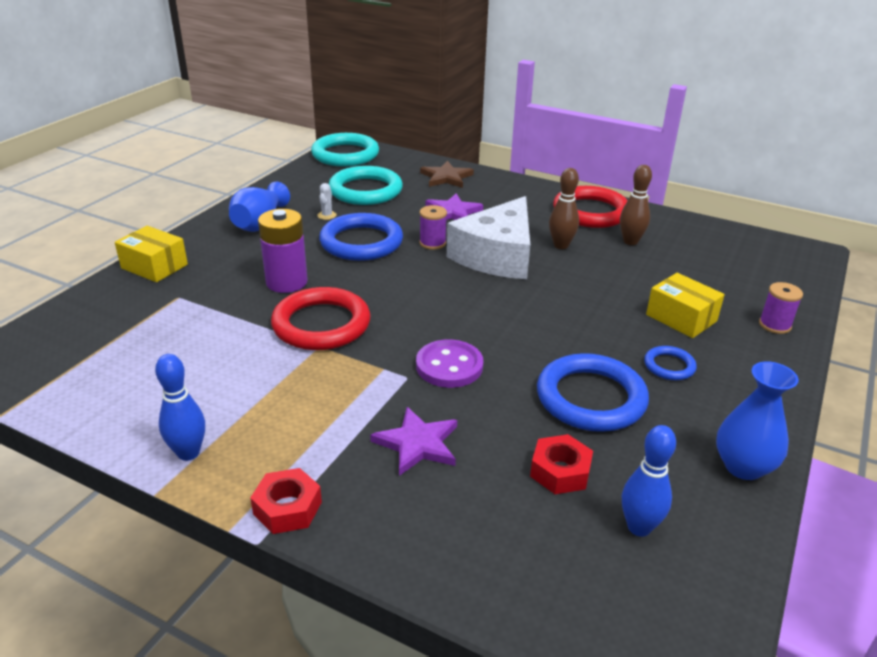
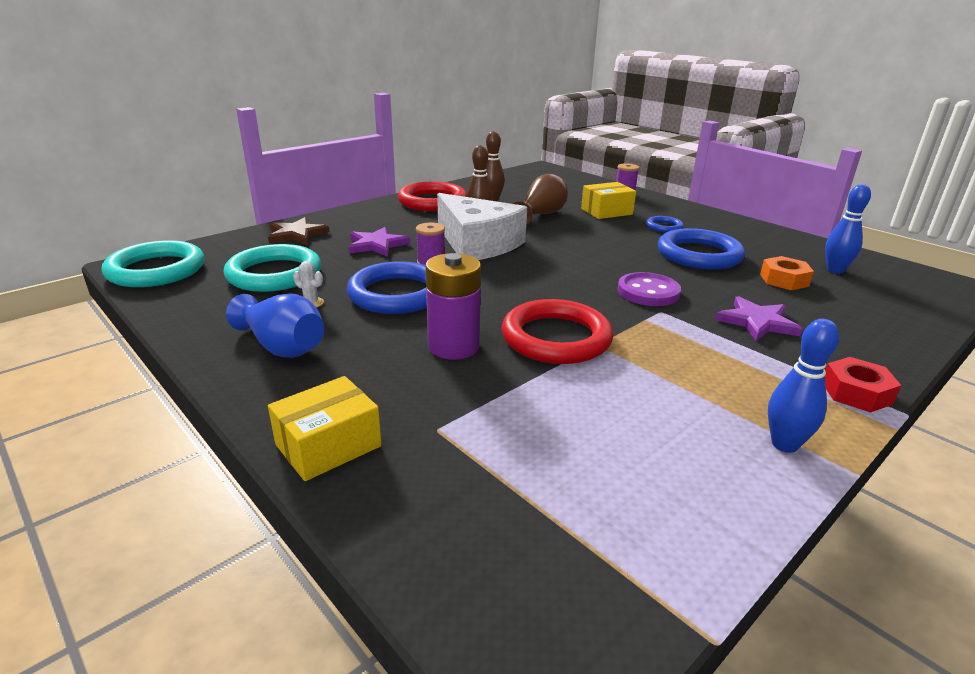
camera: 70 degrees left, 5 degrees down
(560, 471) = (784, 280): red nut -> orange nut
(619, 277) = (541, 215): none -> brown vase
(743, 466) = (770, 234): blue vase -> none

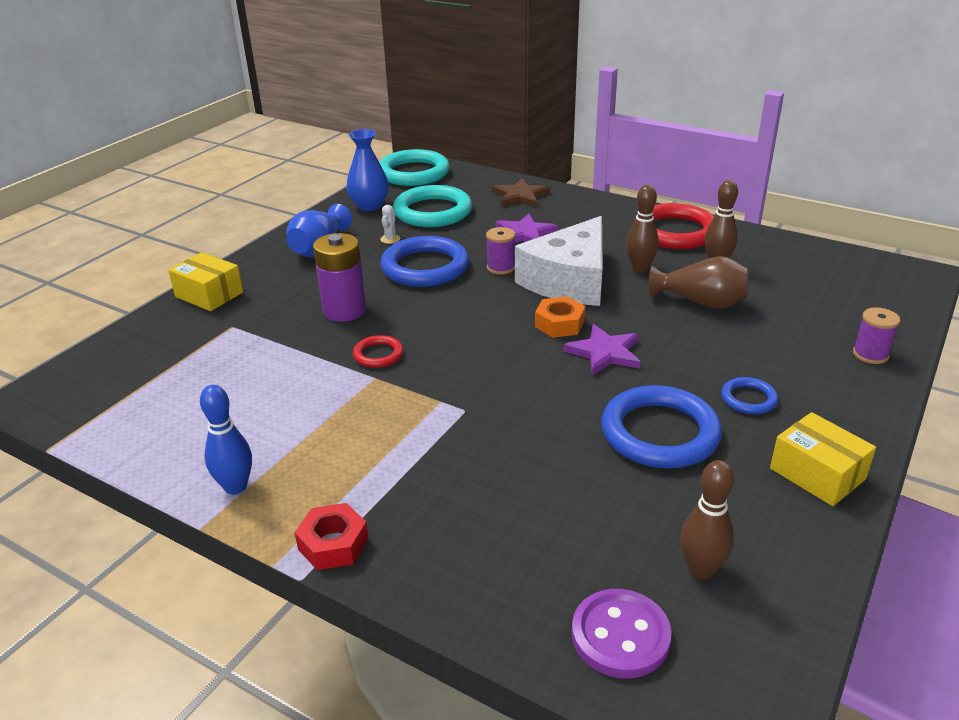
camera: 75 degrees right, 5 degrees up
(206, 304) = (369, 206): none -> blue vase
(556, 338) = (378, 354): red ring -> red ring, size x0.49
(606, 211) = (766, 347): yellow box -> yellow box (817, 474)
(648, 292) = (510, 398): purple button -> purple button (620, 636)
(757, 322) = (471, 479): purple star -> purple star (605, 353)
(784, 280) = (620, 510): orange nut -> orange nut (559, 324)
(835, 270) = (701, 569): blue bowling pin -> brown bowling pin

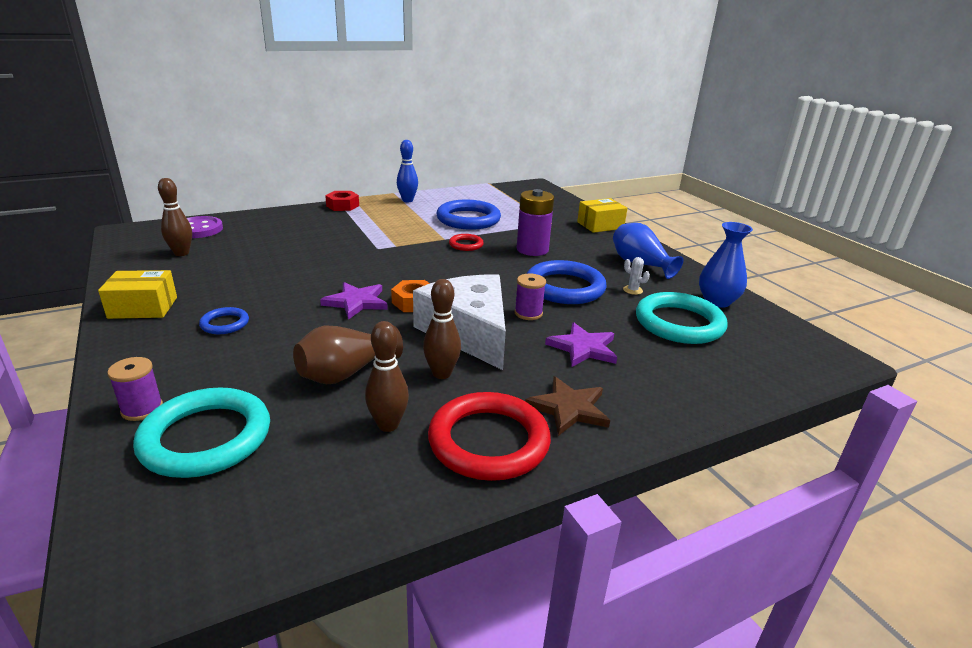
camera: 120 degrees right, 5 degrees down
(413, 173) = (802, 346): turquoise ring -> turquoise ring (206, 438)
(520, 196) = (687, 383): brown star -> brown star (569, 408)
(659, 433) = (262, 283): blue ring -> blue ring (468, 219)

